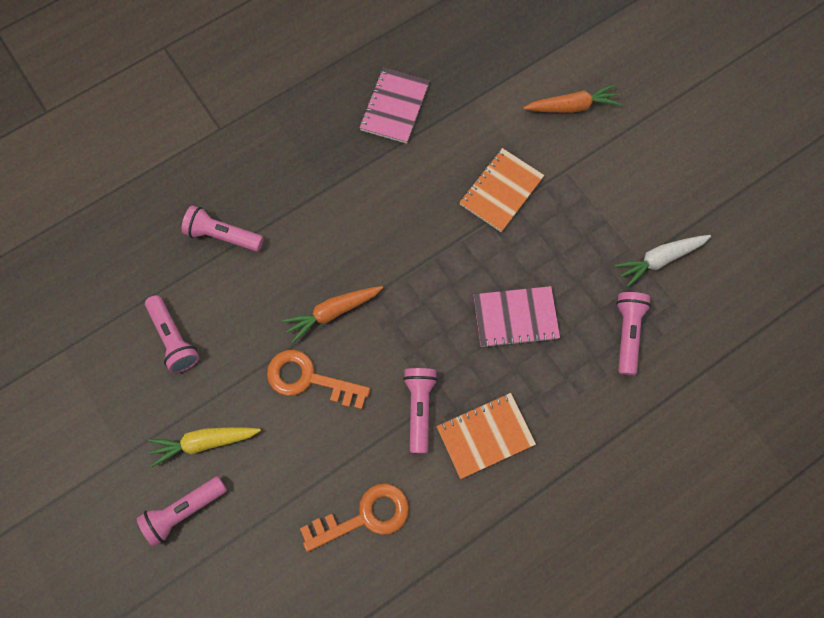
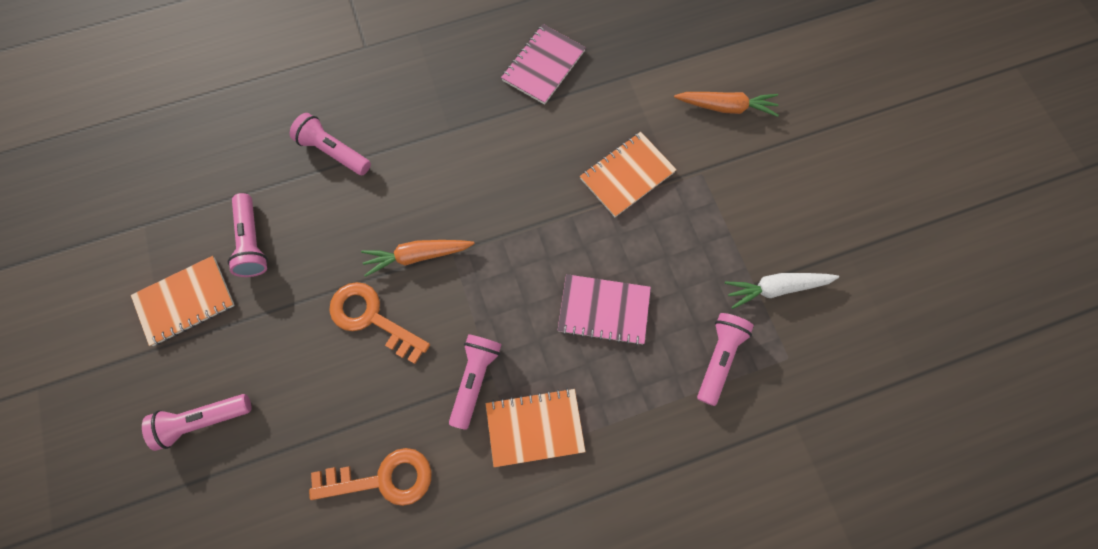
camera: 15 degrees right, 0 degrees up
(129, 409) = (185, 301): none -> orange notebook
(204, 442) = (247, 355): yellow carrot -> none

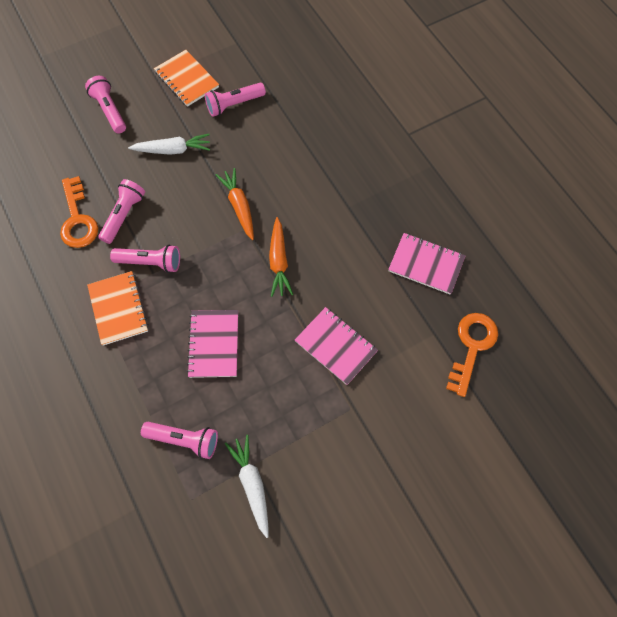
camera: 80 degrees right, 5 degrees down
(303, 333) = (173, 150): none -> white carrot
(334, 151) = (313, 135): pink flashlight -> pink flashlight (124, 215)
(372, 318) = (188, 188): orange key -> orange key (472, 347)
(627, 175) = (335, 346): orange notebook -> pink notebook
(726, 107) = (423, 424): orange carrot -> orange carrot (279, 261)

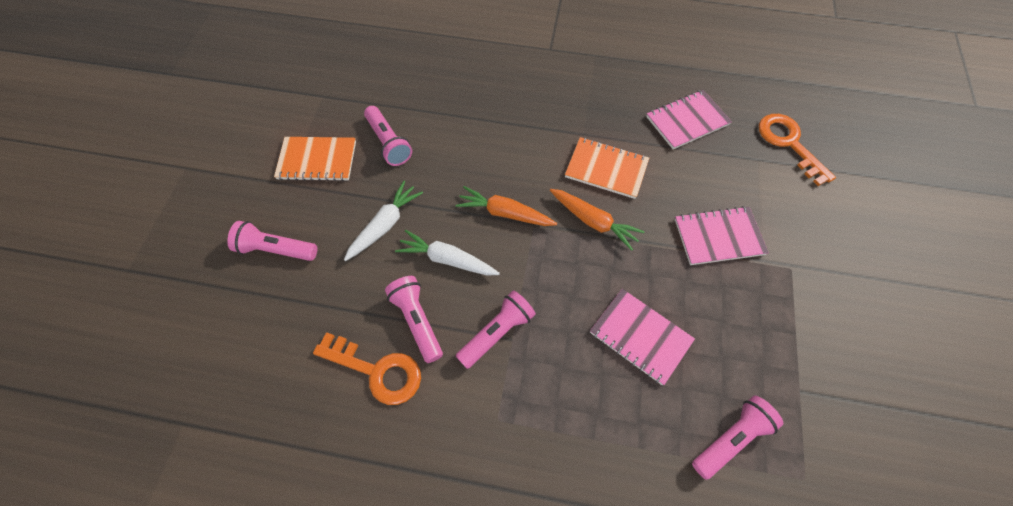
camera: 50 degrees left, 5 degrees down
(118, 309) = (526, 402): orange notebook -> orange notebook (606, 169)
(234, 104) = (388, 143): pink flashlight -> pink flashlight turned 45 degrees counterclockwise
(252, 484) = (821, 406): white carrot -> white carrot (447, 259)

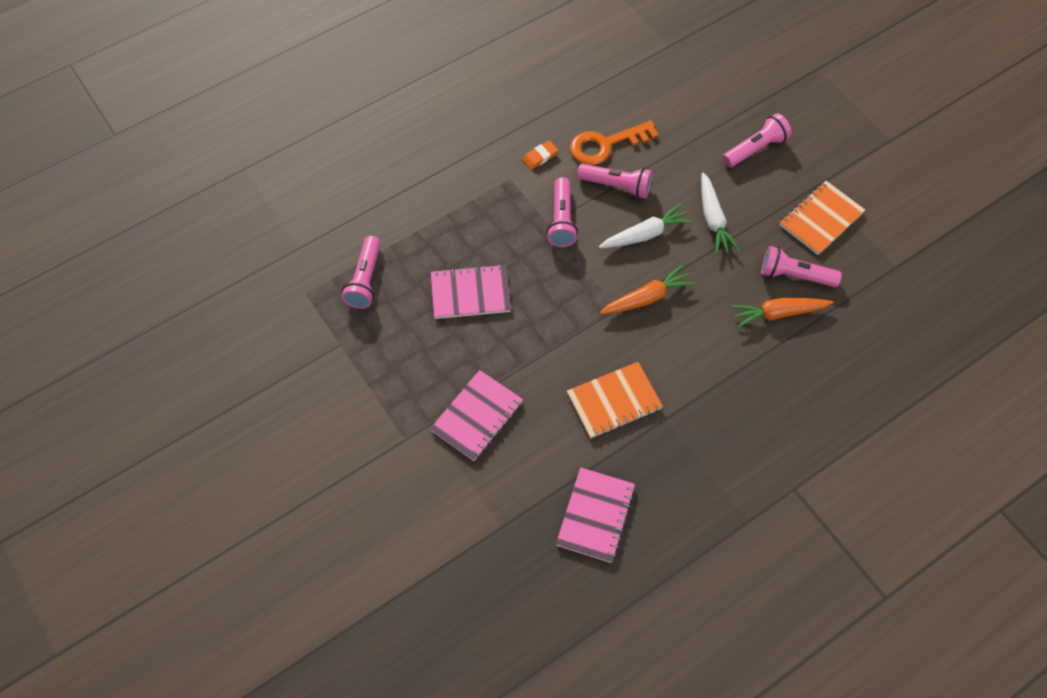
camera: 135 degrees right, 0 degrees up
(446, 417) = (540, 157): none -> orange eraser
(593, 221) = (579, 347): orange carrot -> orange carrot (778, 313)
(789, 144) = (487, 572): orange key -> none

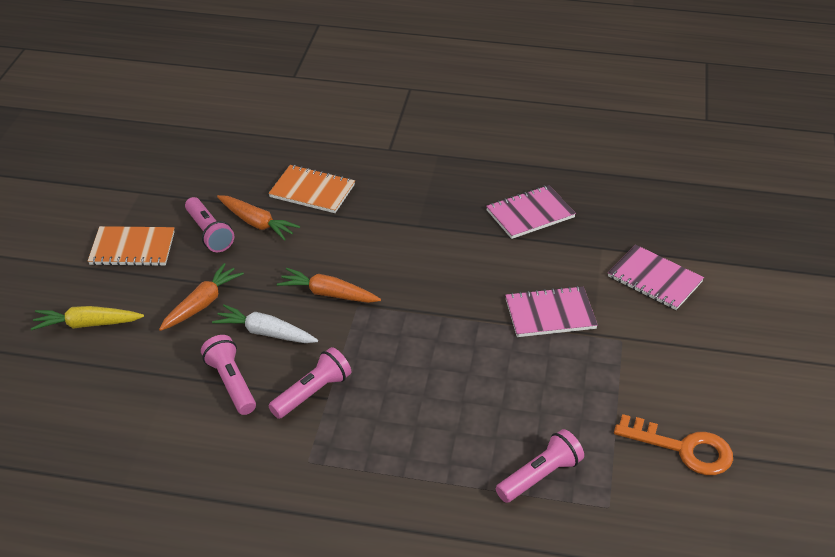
camera: 135 degrees left, 20 degrees down
(470, 293) = (459, 396): pink notebook -> pink notebook (654, 279)
(540, 157) = (256, 459): orange eraser -> none
(606, 145) = (188, 423): orange key -> orange key (683, 448)
(614, 401) = (439, 256): orange notebook -> orange notebook (312, 191)
(713, 219) = (202, 304): white carrot -> orange carrot
(755, 149) = (87, 324): pink flashlight -> yellow carrot

